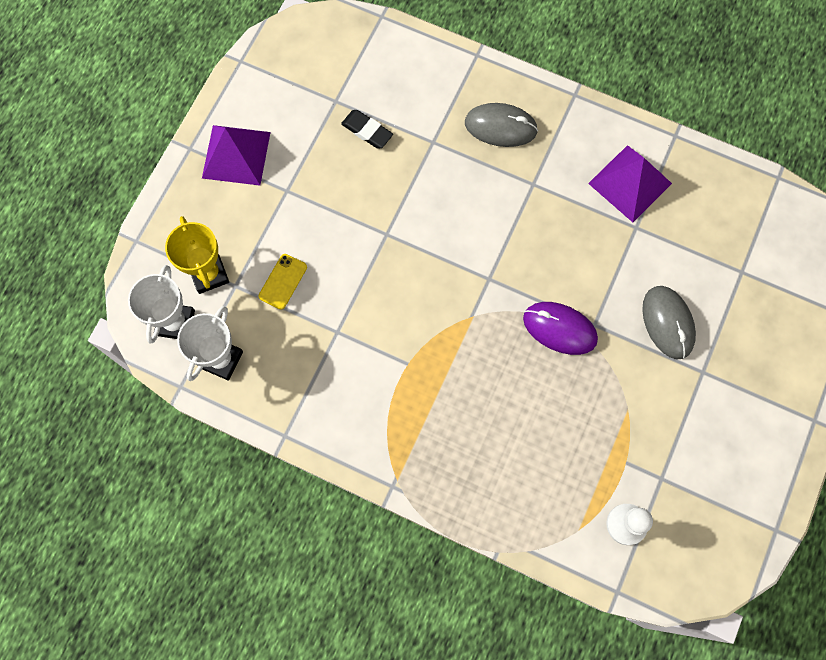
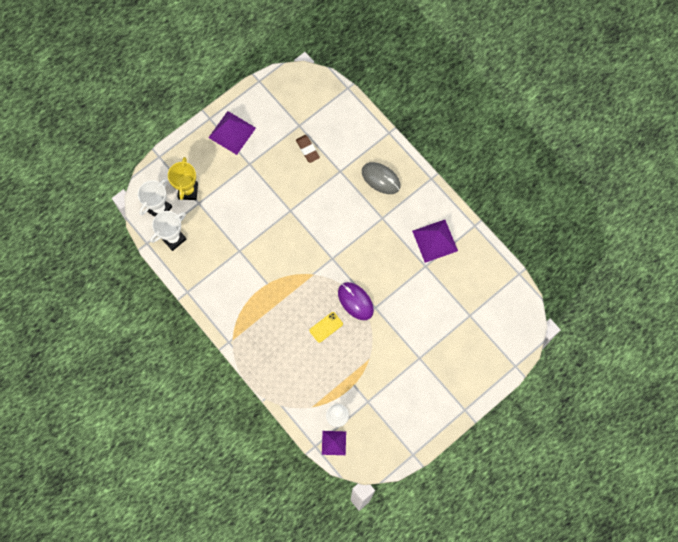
camera: 25 degrees right, 0 degrees up
(283, 281) = (224, 212): yellow phone -> yellow phone (326, 327)
(367, 131) = (307, 149): black eraser -> brown eraser
(644, 572) = (333, 443): none -> purple pyramid
(667, 323) = (414, 324): grey mouse -> none

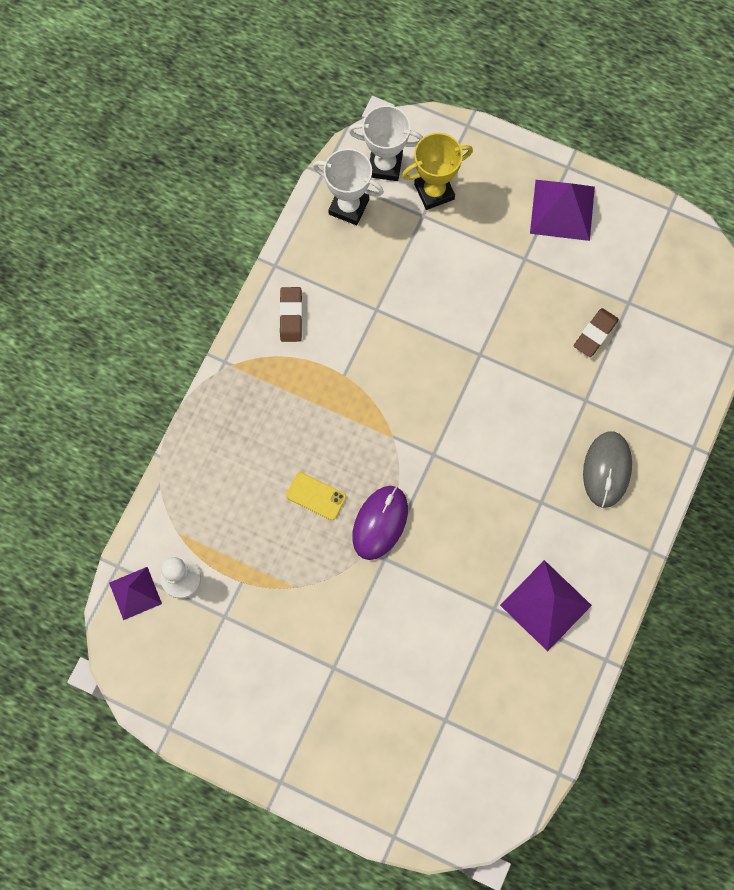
camera: 65 degrees right, 0 degrees up
(220, 296) = (291, 316): none -> brown eraser

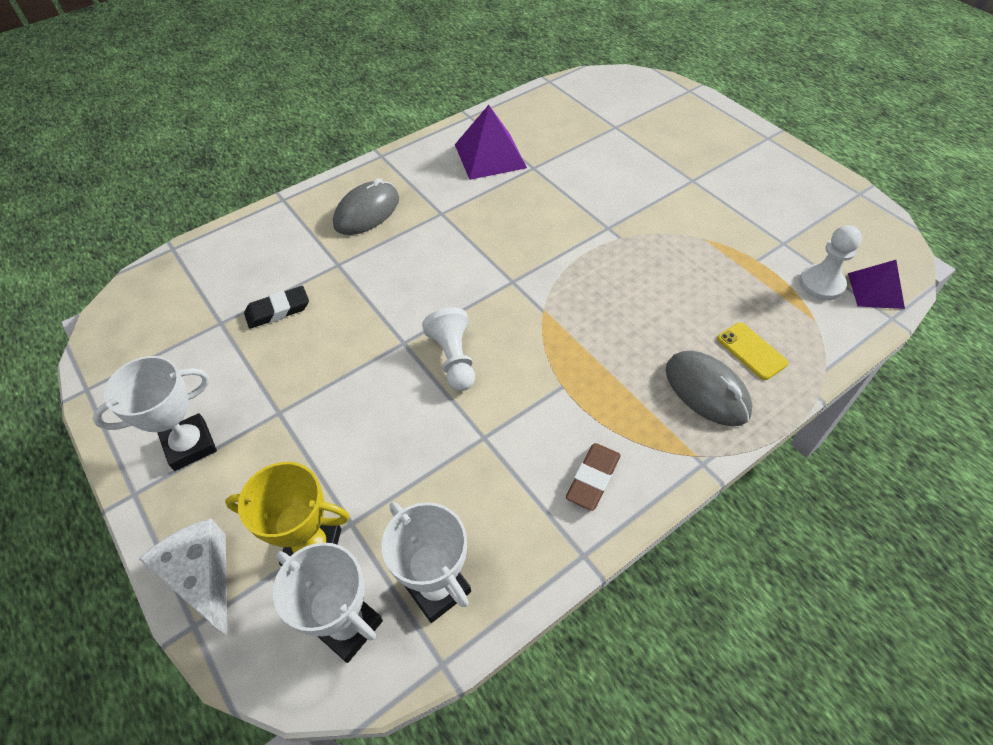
camera: 150 degrees left, 20 degrees down
(240, 422) = (707, 391): none -> grey mouse
(316, 496) = (651, 294): yellow phone -> yellow phone (751, 351)
(380, 523) = (597, 252): purple mouse -> none
(434, 358) = (454, 359): none -> white pawn
(484, 147) = (202, 577): none -> white cheese
(562, 210) = (190, 445): purple pyramid -> white trophy
(595, 334) = (278, 310): brown eraser -> black eraser

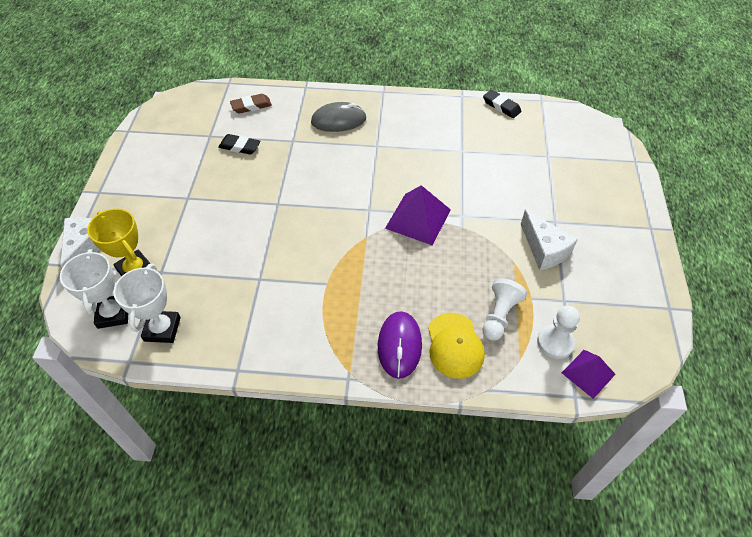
camera: 40 degrees right, 0 degrees up
(190, 445) = (139, 186): white trophy -> none
(454, 359) = (290, 229): white pawn -> white pawn (499, 315)
(490, 155) = (444, 128): purple pyramid -> purple pyramid (418, 218)
(519, 106) = (501, 106): none -> black eraser
(593, 478) = (285, 340): brown eraser -> brown eraser (251, 106)
(707, 391) = (399, 345): grey mouse -> purple mouse
(714, 210) = (544, 249): none -> white cheese
(751, 351) = (454, 345): yellow phone -> yellow cap

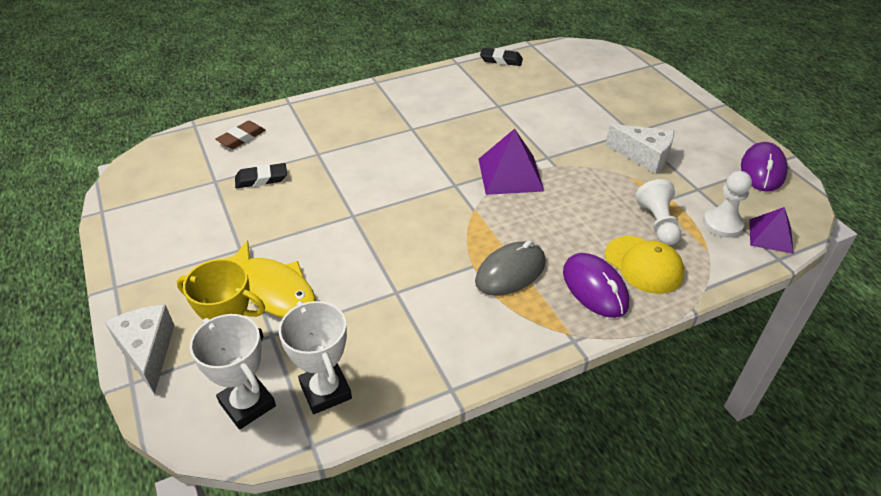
camera: 30 degrees left, 10 degrees down
(185, 238) = (273, 289): none -> yellow fish
(338, 120) = (352, 120): grey mouse -> grey mouse (510, 272)
(642, 310) = (762, 170): none -> purple mouse

